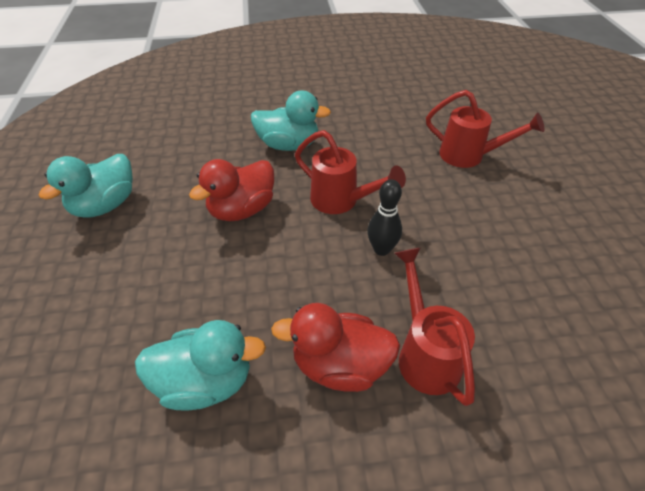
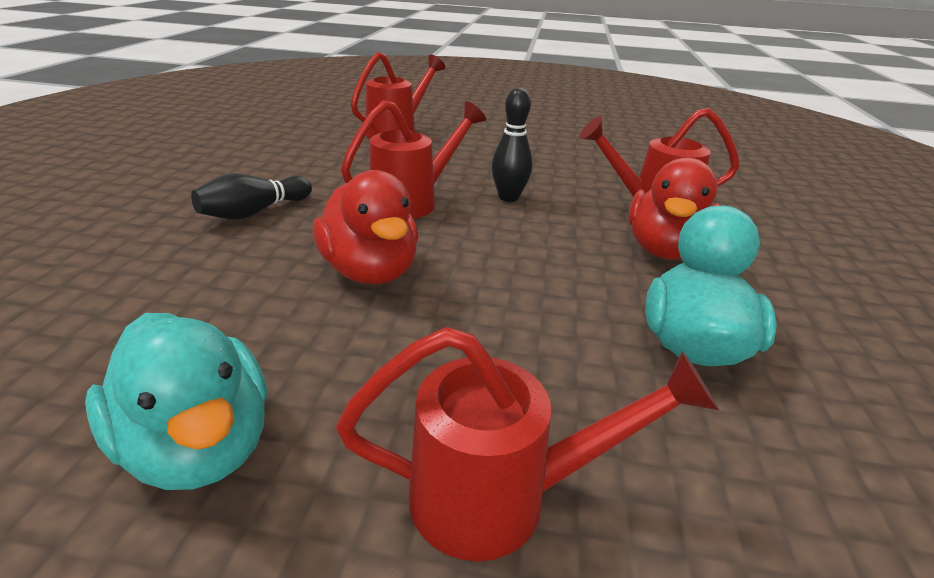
camera: 75 degrees left, 15 degrees down
(80, 301) = (502, 497): none -> red watering can
(288, 145) = (255, 212): turquoise duck -> black bowling pin

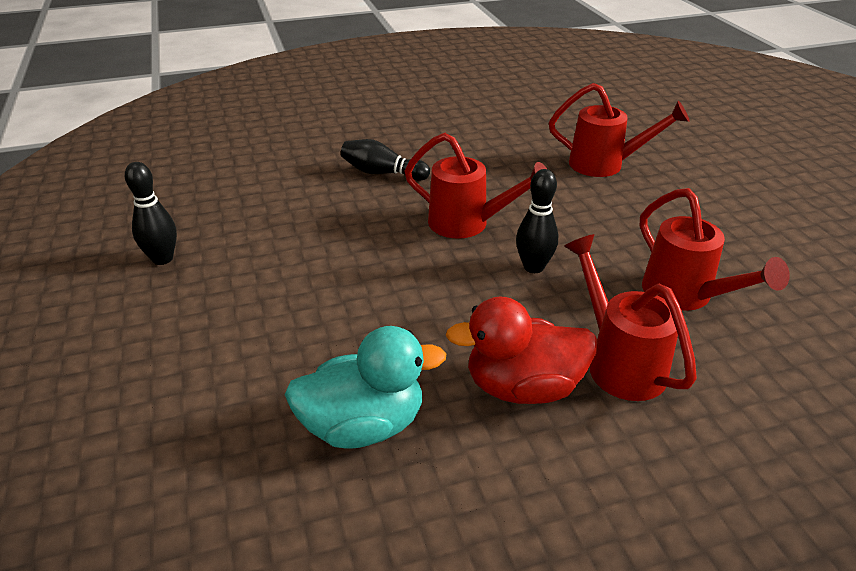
camera: 65 degrees right, 5 degrees up
(199, 445) = (162, 259): turquoise duck -> black bowling pin
(370, 271) = (346, 245): red duck -> none
(502, 497) = (166, 364): red watering can -> red watering can (686, 296)

